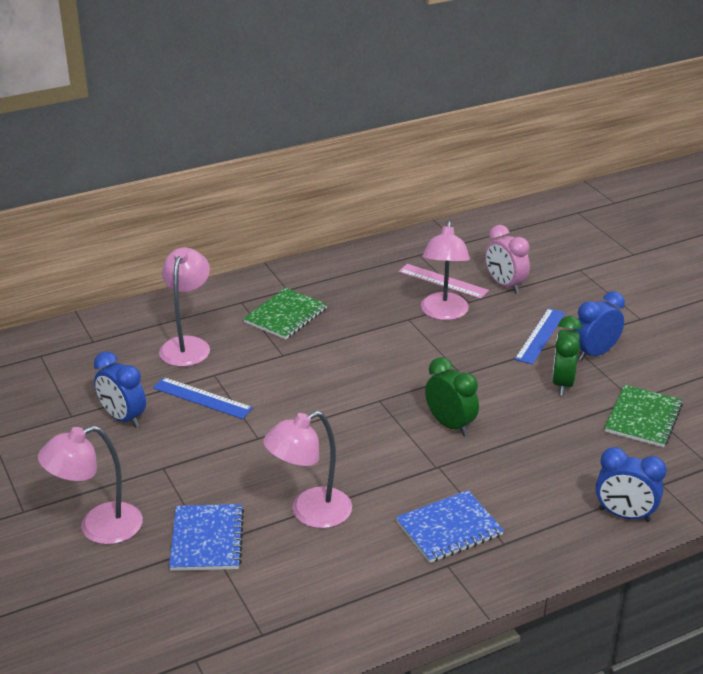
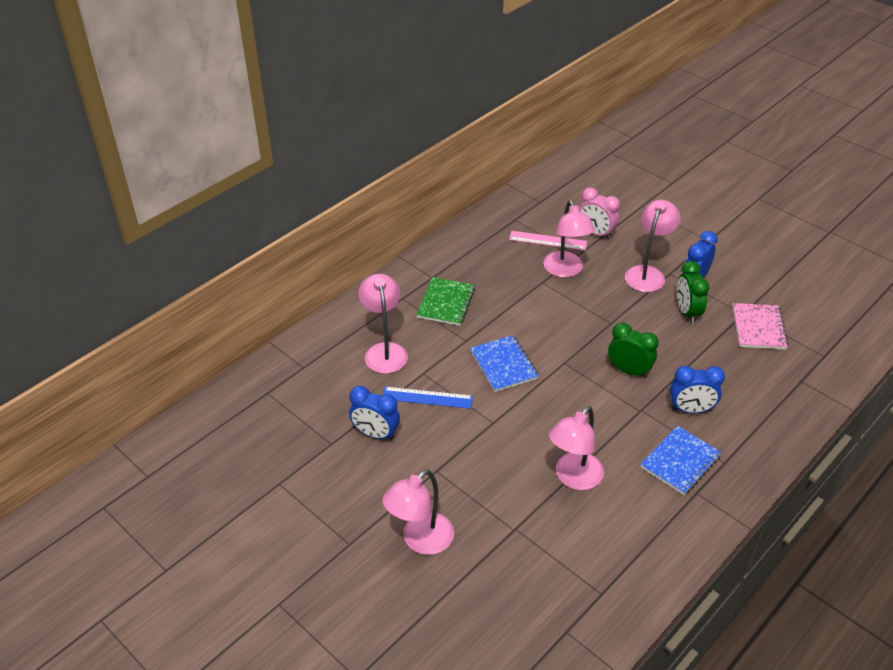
camera: 20 degrees left, 10 degrees up
(207, 539) = (511, 525): blue notebook -> blue notebook (503, 365)
(540, 336) = (647, 273): blue ruler -> pink lamp
(624, 515) = (791, 414): blue clock -> blue clock (690, 410)
(643, 418) = (758, 328): green notebook -> pink notebook

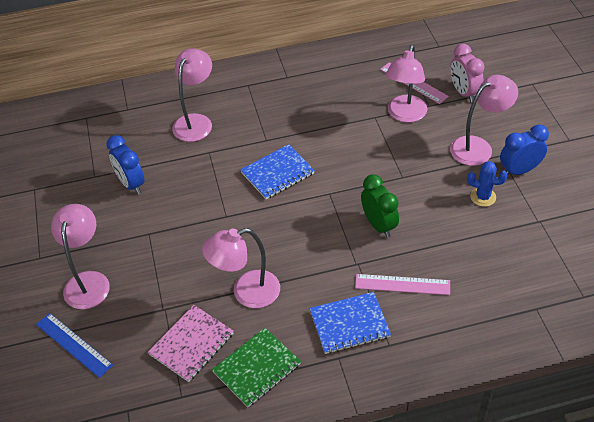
camera: 35 degrees right, 5 degrees up
(420, 541) = (88, 281): pink lamp -> pink lamp turned 105 degrees clockwise
(427, 397) = (194, 173): blue ruler -> blue ruler (74, 344)
(446, 303) = (278, 102): green notebook -> green notebook (257, 368)
(503, 365) = (277, 173): blue notebook -> blue notebook turned 45 degrees clockwise
(687, 312) = (483, 197): green clock -> blue cactus
(690, 410) = (402, 284): blue clock -> pink ruler
(758, 328) = (540, 241): pink notebook -> pink notebook (191, 344)

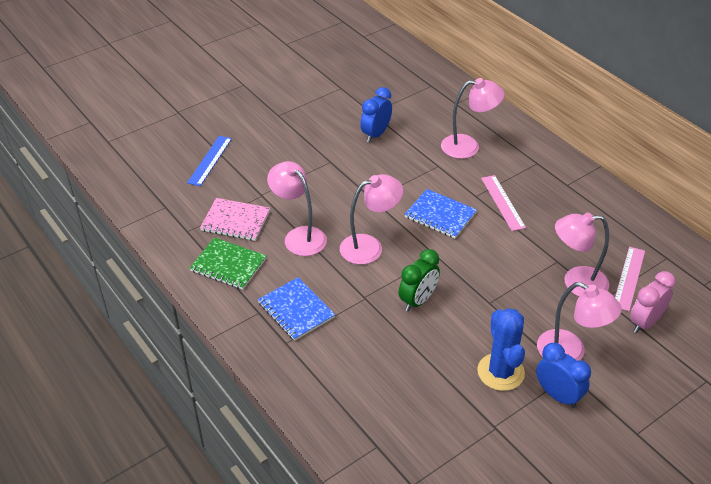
camera: 65 degrees right, 5 degrees down
(88, 281) = (268, 147): pink lamp -> pink lamp (369, 247)
(402, 284) = (356, 335): pink ruler -> pink ruler (503, 202)
(483, 197) = (500, 372): blue cactus -> blue cactus, size x1.66

